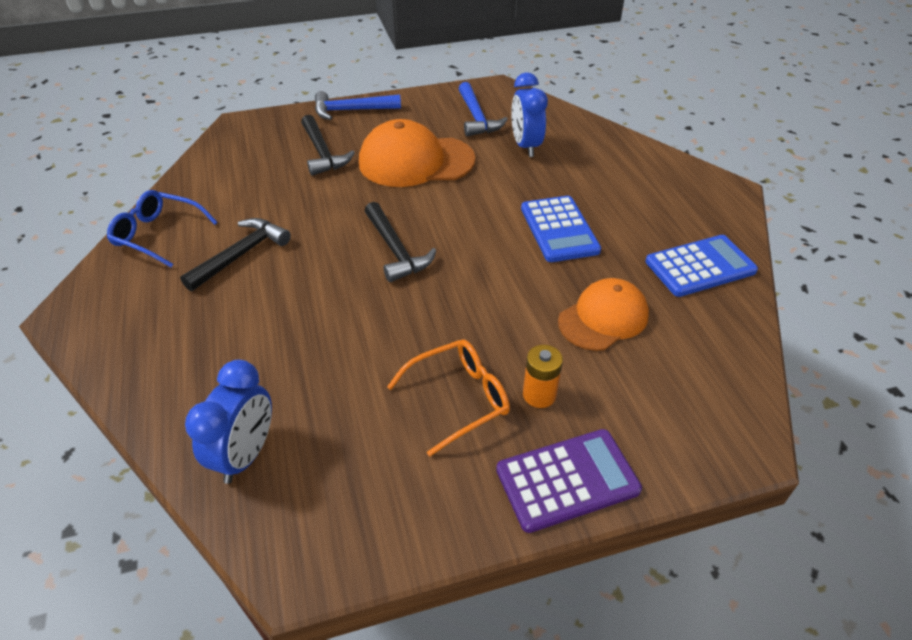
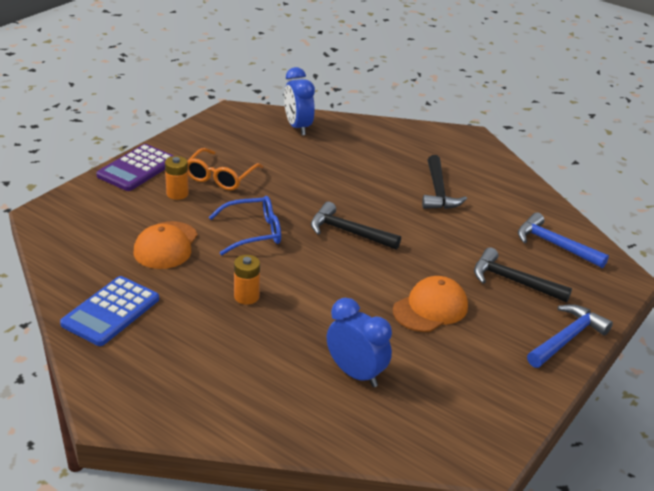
camera: 140 degrees right, 10 degrees down
(157, 234) = (506, 182): blue glasses -> blue glasses (254, 232)
(416, 161) = (430, 308): orange cap -> orange cap, size x0.65
(477, 118) = (444, 390): blue hammer -> blue hammer (554, 245)
(559, 229) = (246, 296): blue calculator -> orange battery

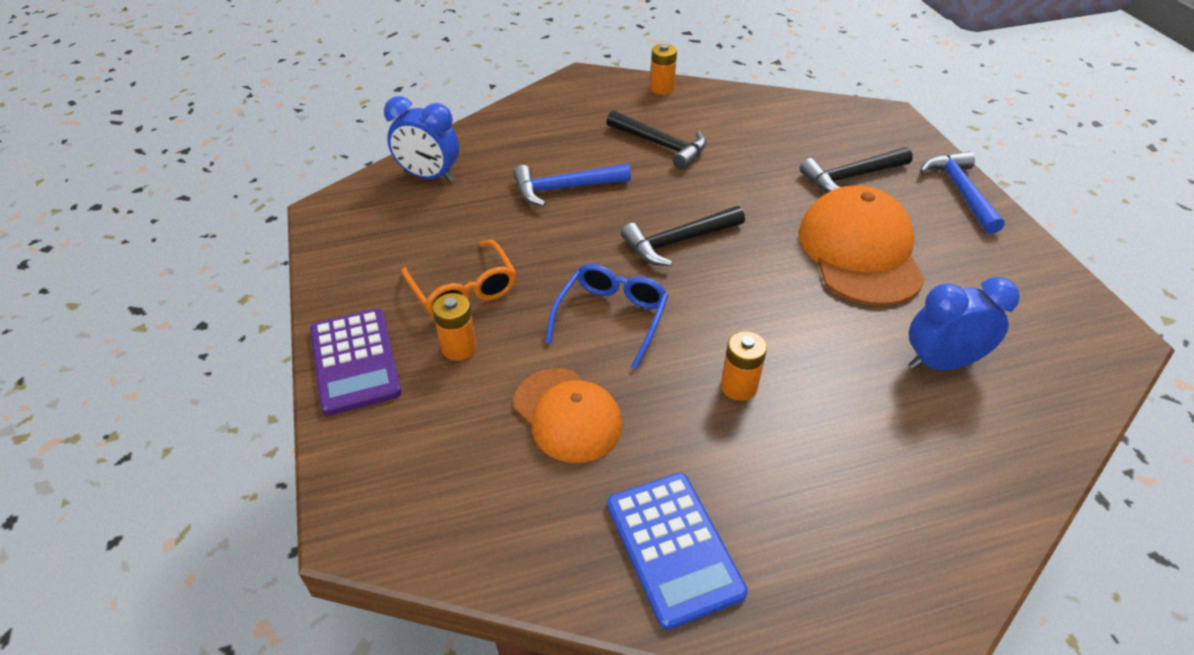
camera: 50 degrees left, 10 degrees up
(430, 308) = (859, 251): orange cap -> orange cap, size x1.53
(503, 169) = (661, 88): none -> orange battery
(554, 245) = (812, 125): blue hammer -> blue hammer (564, 188)

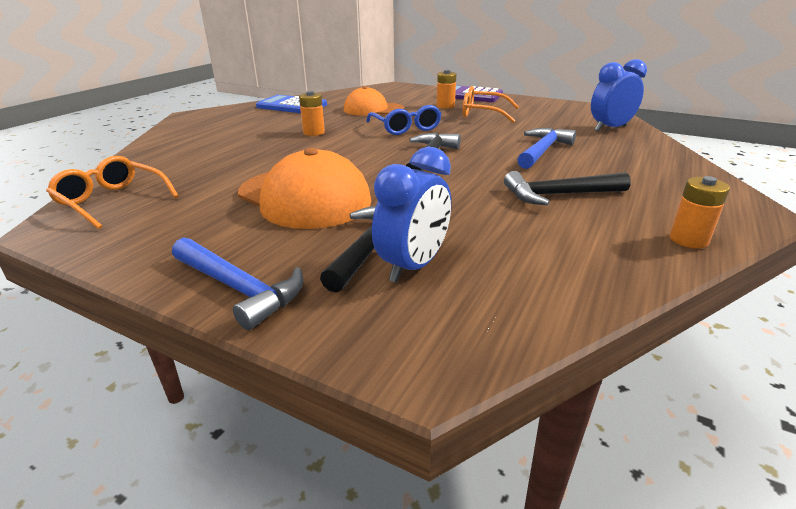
camera: 135 degrees right, 15 degrees down
(941, 363) = (205, 171): blue clock -> blue clock (413, 266)
(1061, 356) = (111, 200): none -> orange glasses

